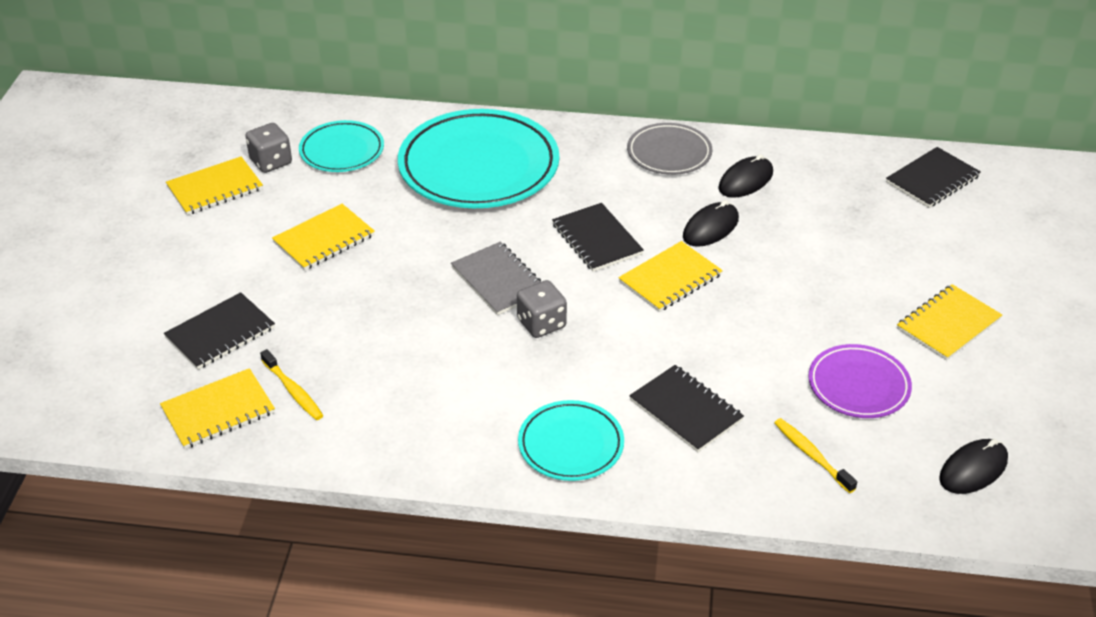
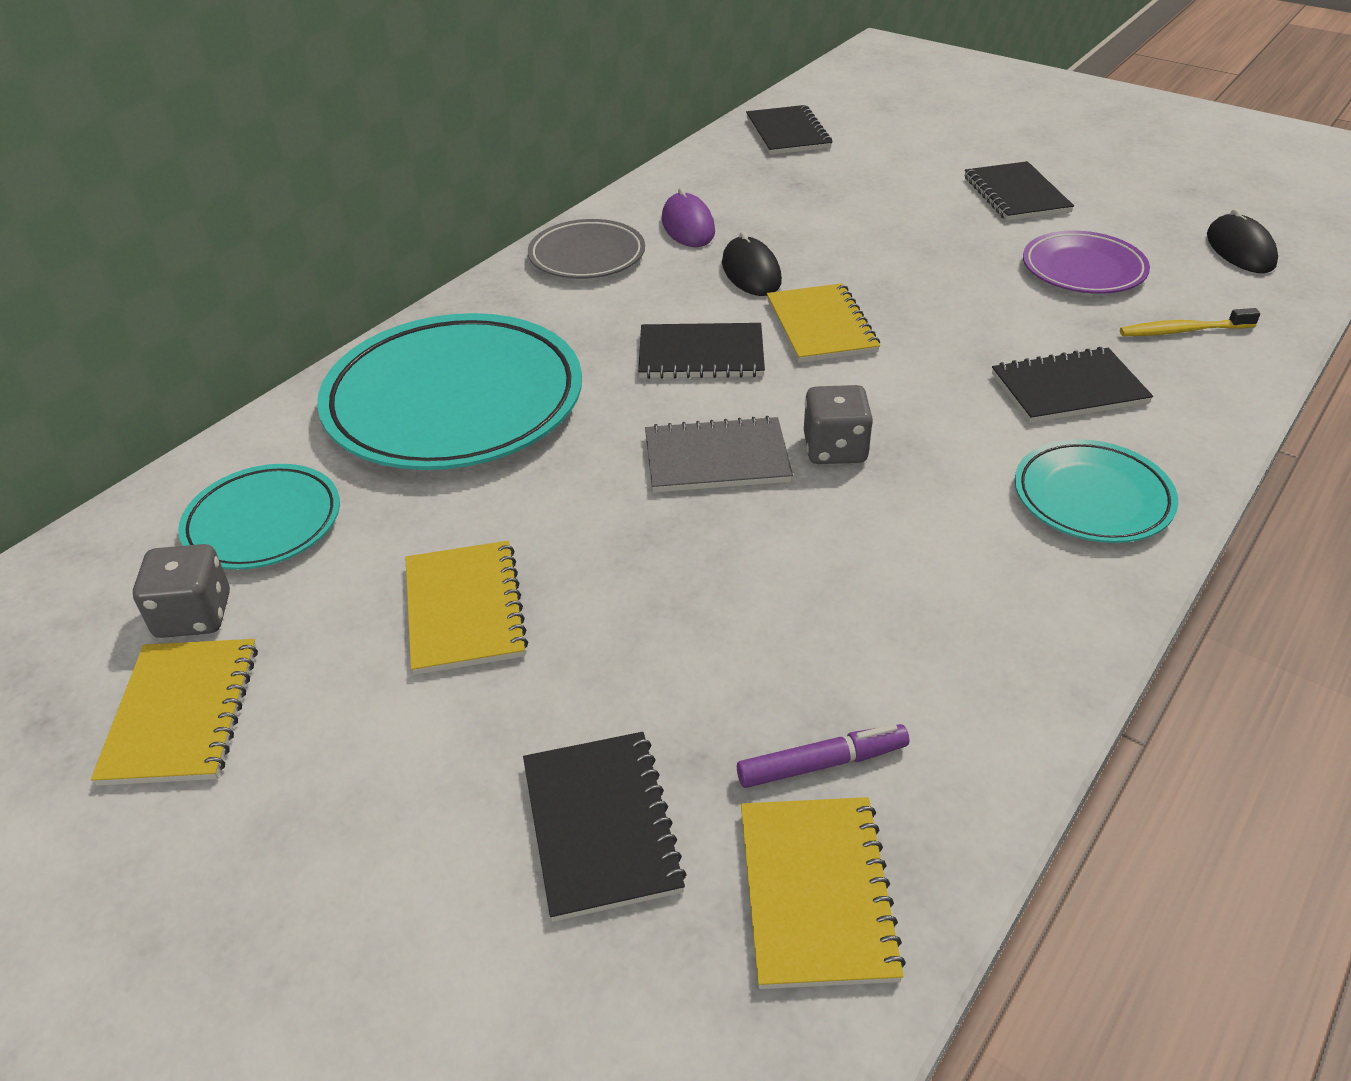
camera: 60 degrees left, 0 degrees up
(293, 391) = (822, 763): yellow toothbrush -> purple marker
(745, 181) = (688, 226): black mouse -> purple mouse
(948, 324) = (1016, 194): yellow notebook -> black notebook

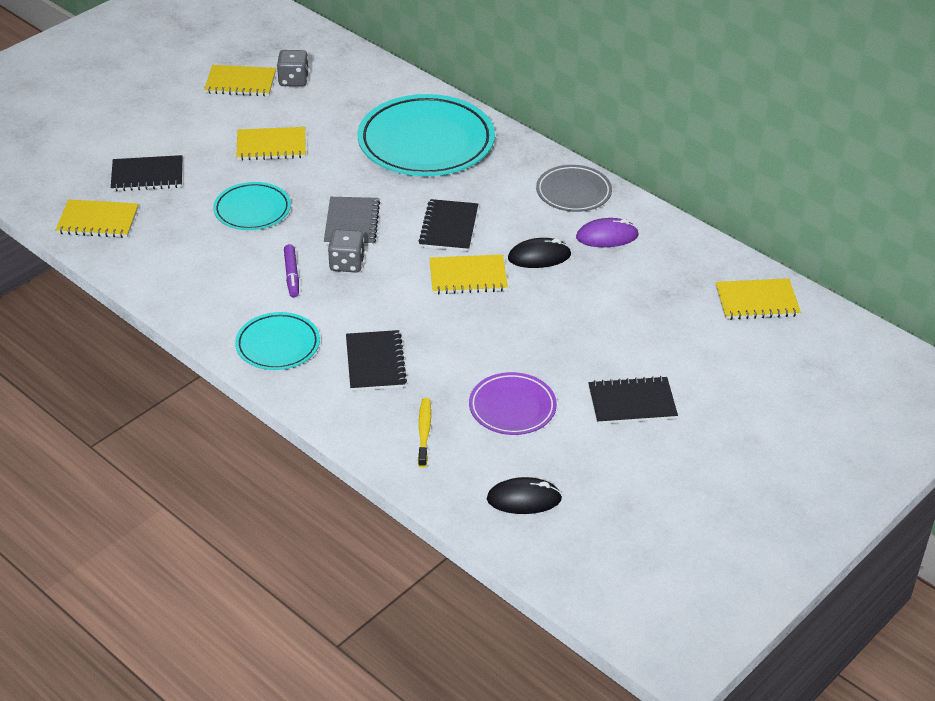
camera: 95 degrees right, 0 degrees up
(263, 523) = (347, 92): turquoise plate -> turquoise plate (252, 210)
(787, 133) = (757, 301): black notebook -> yellow notebook
(822, 763) = (151, 230): purple marker -> purple marker (292, 275)

